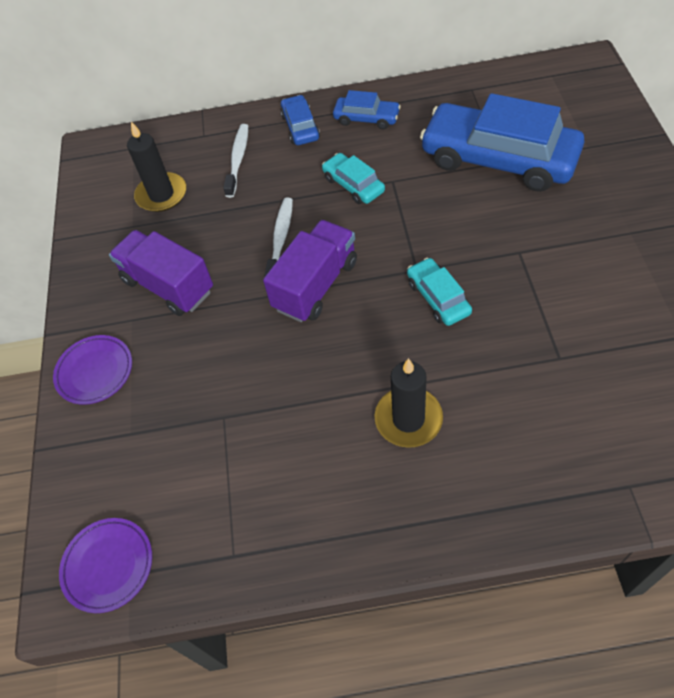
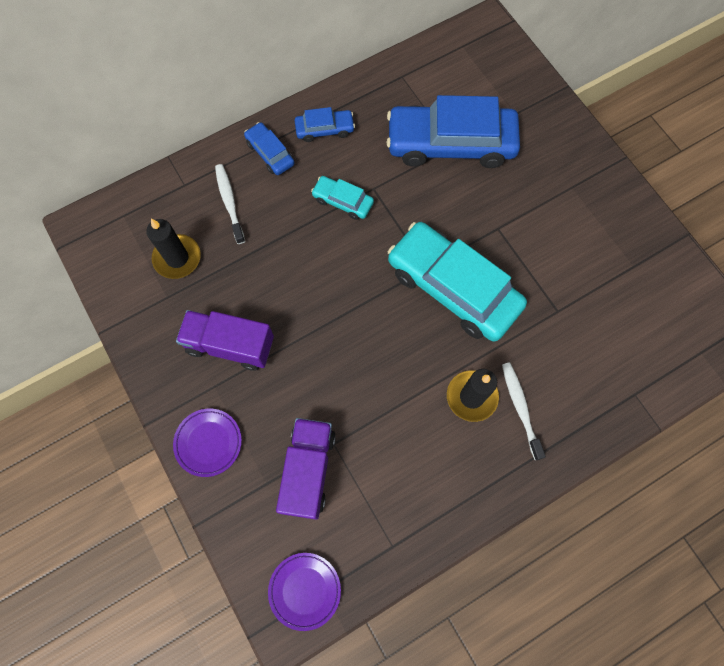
camera: 30 degrees left, 15 degrees up
(280, 239) = (305, 272): white toothbrush -> white toothbrush (520, 408)
(316, 285) = (354, 306): purple truck -> purple truck (308, 470)
(438, 297) = (453, 288): turquoise car -> turquoise car, size x2.18

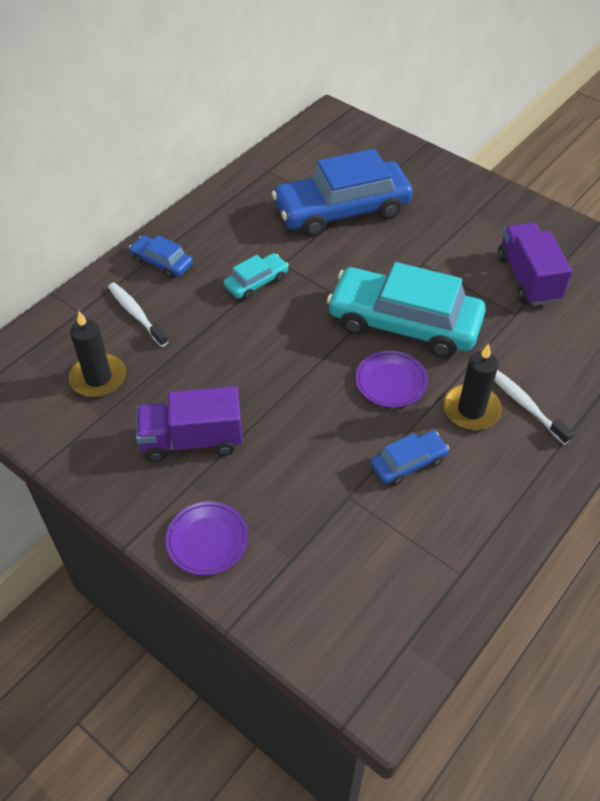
camera: 20 degrees left, 20 degrees down
(305, 590) = (385, 652): purple plate -> purple plate (391, 382)
(308, 470) = (333, 531): purple truck -> purple truck (528, 278)
(324, 129) = (210, 229): blue car -> blue car (408, 463)
(342, 201) = (256, 282): turquoise car -> turquoise car turned 135 degrees clockwise

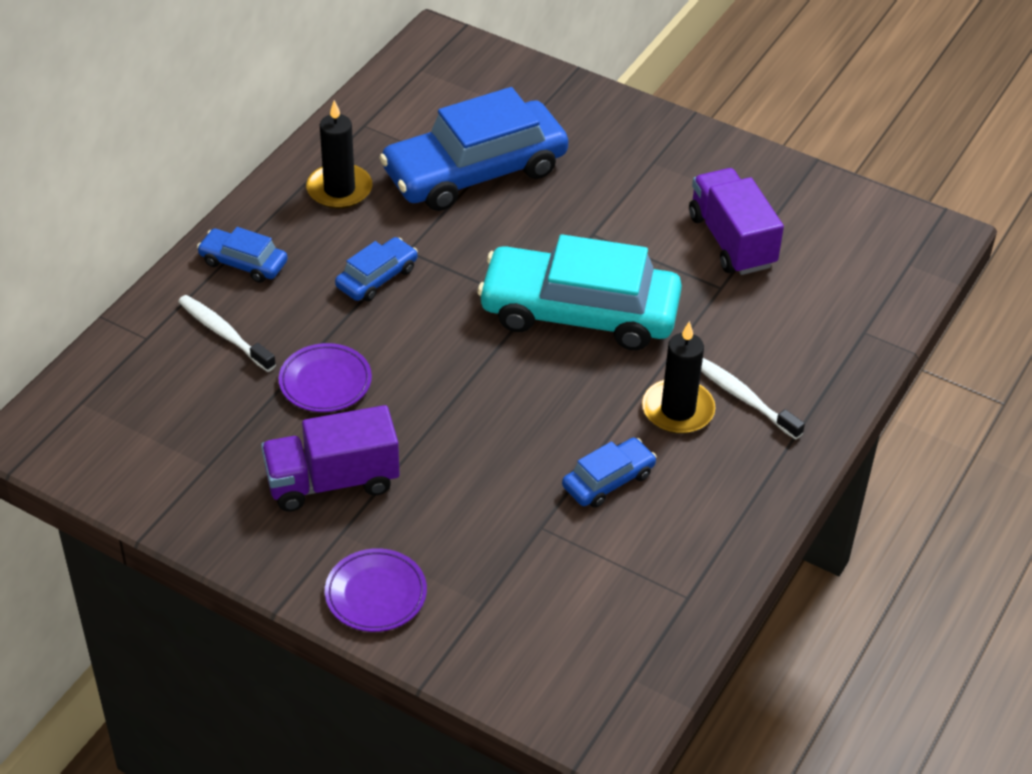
camera: 10 degrees left, 5 degrees down
(98, 378) = (192, 418): black candle -> black candle (339, 189)
(256, 282) = (377, 277): turquoise car -> blue car
(391, 382) = (573, 387): purple plate -> purple plate (325, 382)

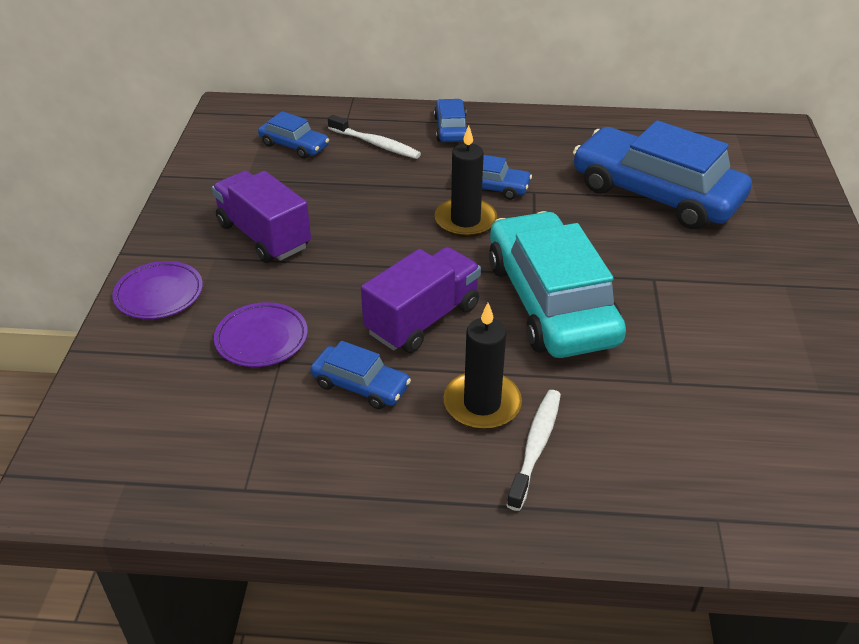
camera: 65 degrees right, 5 degrees down
(170, 402) = (294, 145): none -> blue car
(224, 333) = (376, 144): white toothbrush -> white toothbrush turned 105 degrees clockwise
(325, 382) = (362, 200): purple plate -> purple plate (262, 339)
(339, 189) = (565, 142): black candle -> black candle (465, 220)
(731, 241) = (741, 369): purple truck -> purple truck (423, 319)

